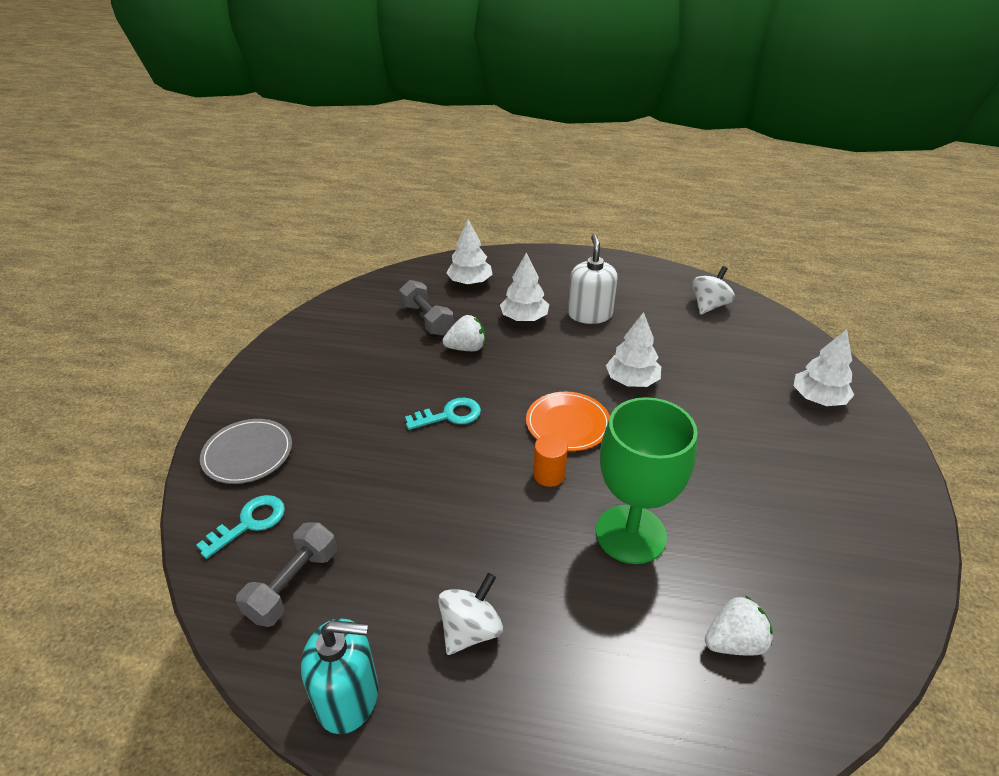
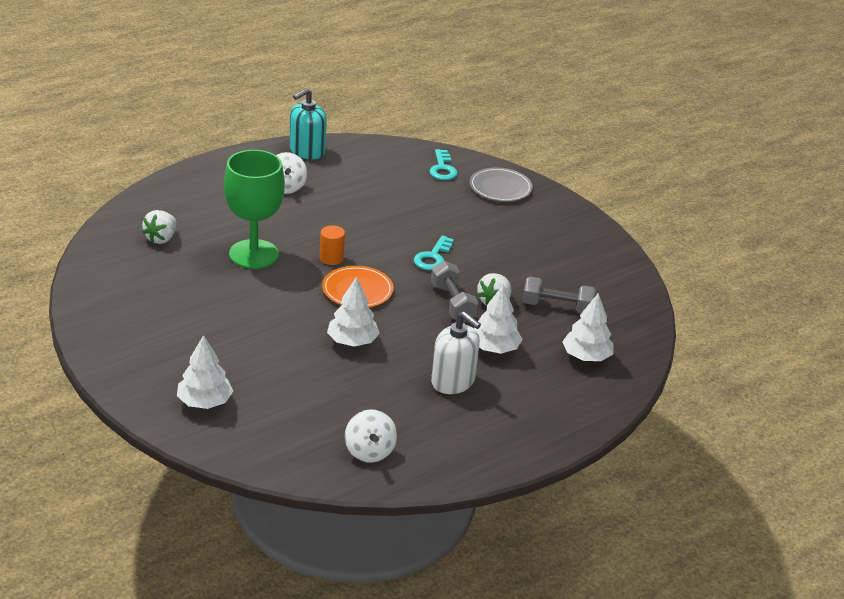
camera: 130 degrees right, 5 degrees down
(293, 585) = (384, 163): grey dumbbell -> grey dumbbell (452, 303)

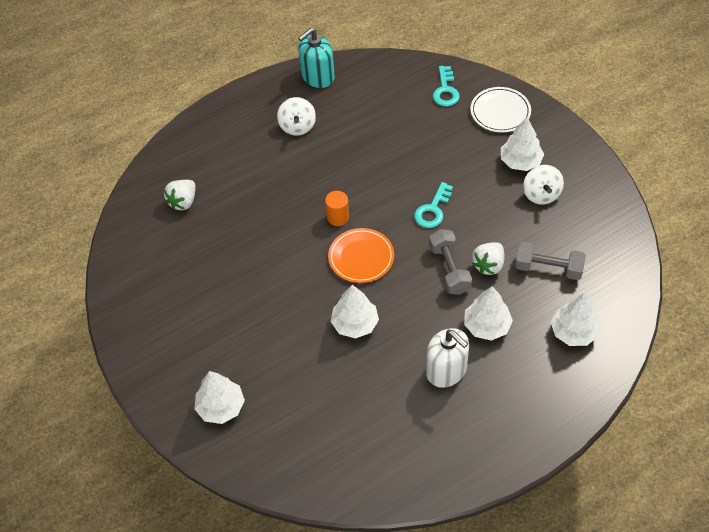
camera: 10 degrees right, 20 degrees up
(254, 254) = (267, 217): green goblet -> none
(369, 452) = (367, 462): white spinning top -> white spinning top (541, 194)
(500, 187) = (500, 112): grey plate -> white plate
(523, 225) = (520, 161): none -> white tree

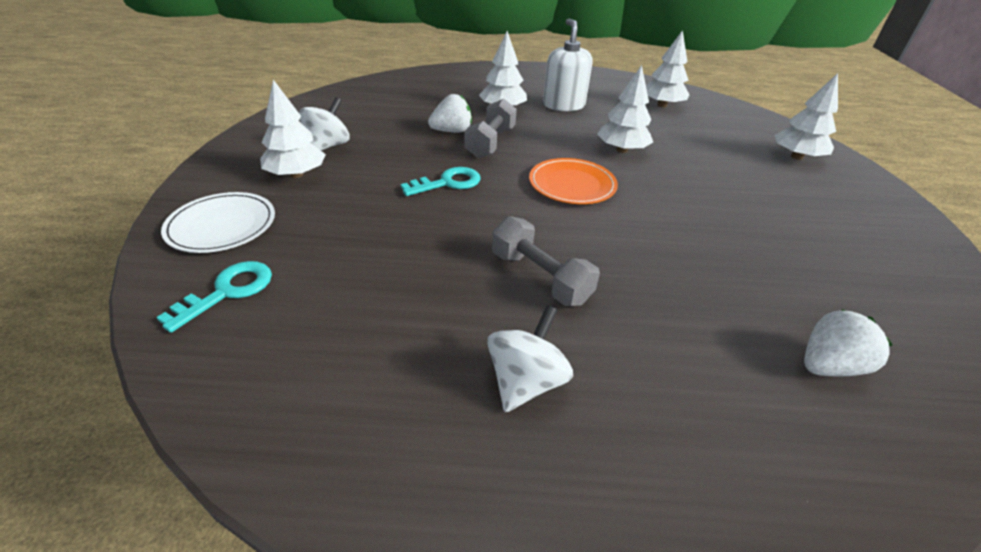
camera: 150 degrees left, 15 degrees down
(317, 77) = (382, 478): turquoise soap dispenser -> none
(338, 217) = (567, 226): orange cylinder -> none
(548, 268) = (406, 112): grey dumbbell -> grey dumbbell (540, 277)
(573, 332) = (443, 86): white tree -> white tree (662, 105)

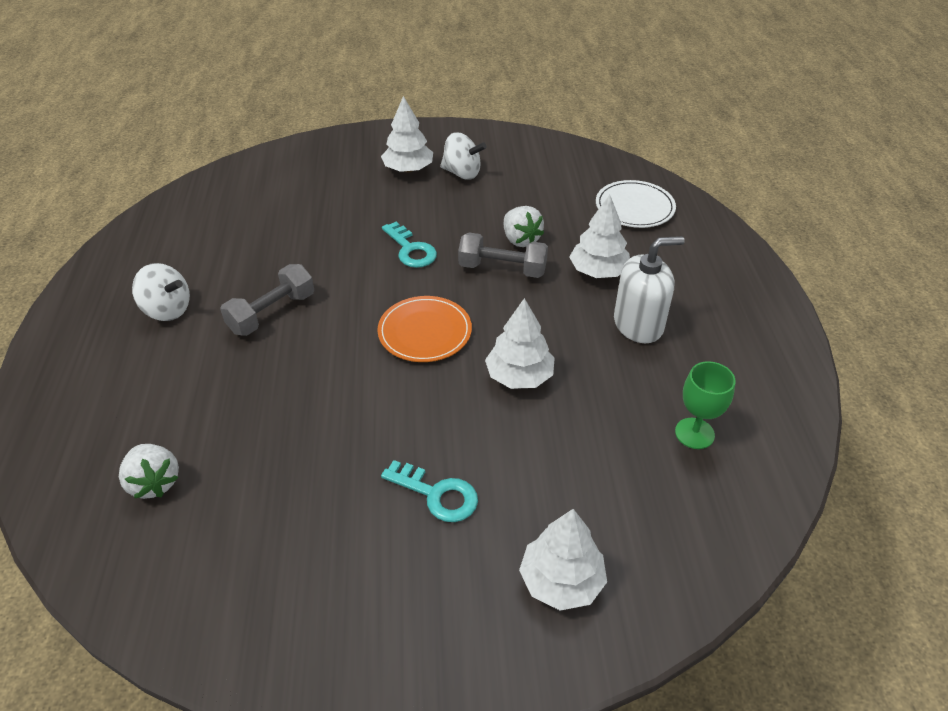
camera: 85 degrees right, 5 degrees up
(222, 225) = (332, 157): white plate -> white plate (634, 207)
(228, 291) = (261, 179): turquoise key -> turquoise key (437, 494)
(662, 105) = (694, 433): white tree -> green goblet

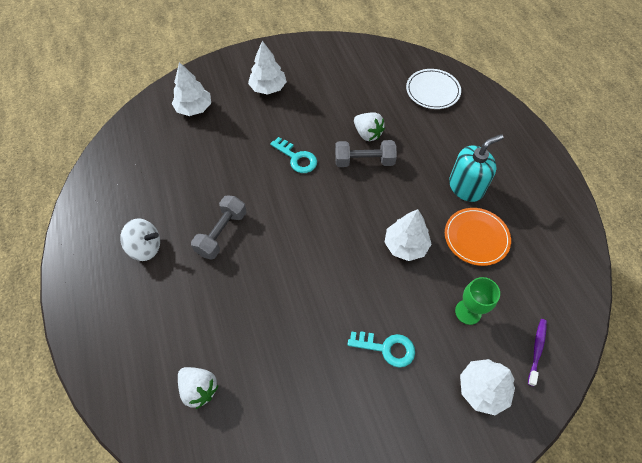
camera: 15 degrees left, 15 degrees up
(425, 332) = (332, 224): orange plate -> orange plate (476, 237)
(462, 173) = (307, 84): white spinning top -> none
(598, 271) = (427, 149): white tree -> white tree (194, 108)
(638, 324) = (466, 187): white soap dispenser -> turquoise soap dispenser
(669, 550) = (536, 350): none -> purple toothbrush
(694, 433) = (525, 262): green goblet -> green goblet (468, 312)

